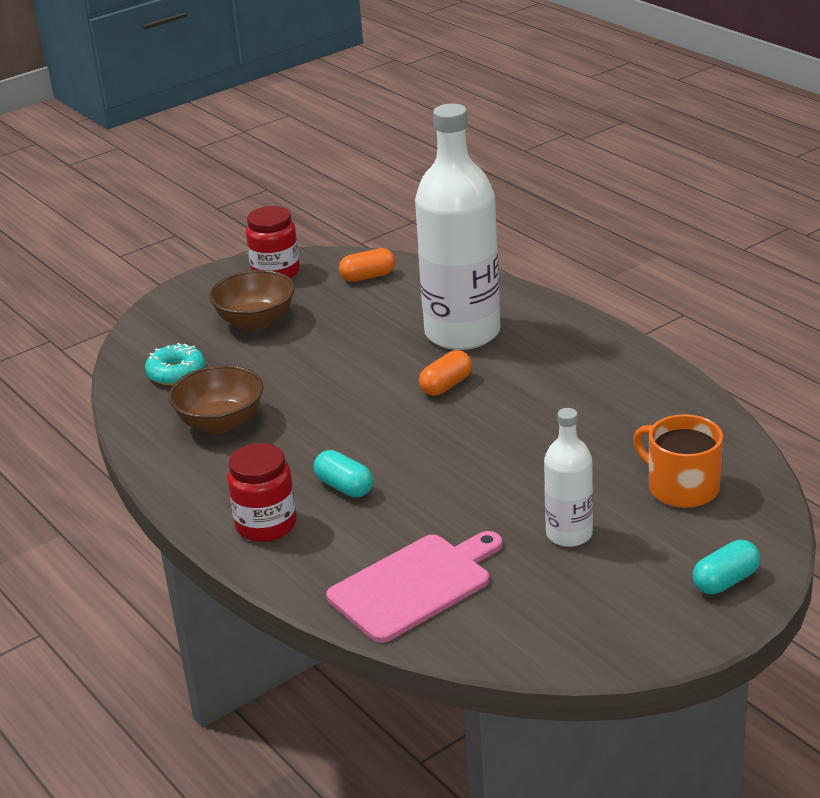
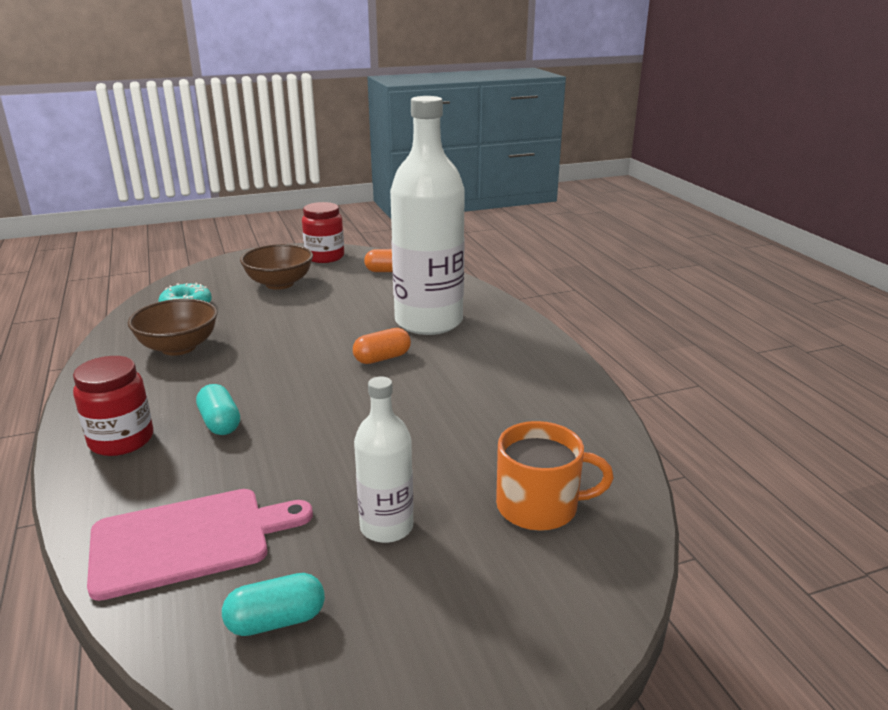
camera: 15 degrees right, 5 degrees down
(681, 487) = (539, 506): orange mug -> orange mug turned 120 degrees clockwise
(725, 581) = (526, 640): turquoise capsule -> turquoise capsule (276, 620)

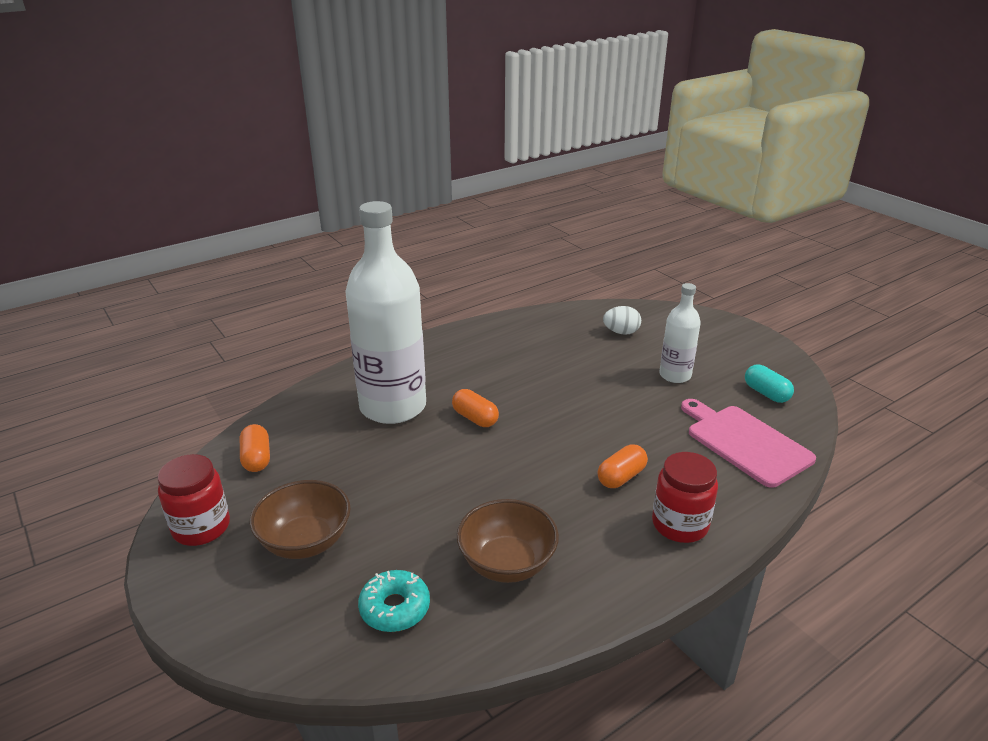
camera: 105 degrees left, 5 degrees up
(220, 423) = (621, 477): turquoise capsule -> orange capsule
(539, 506) = (621, 332): orange mug -> white egg

